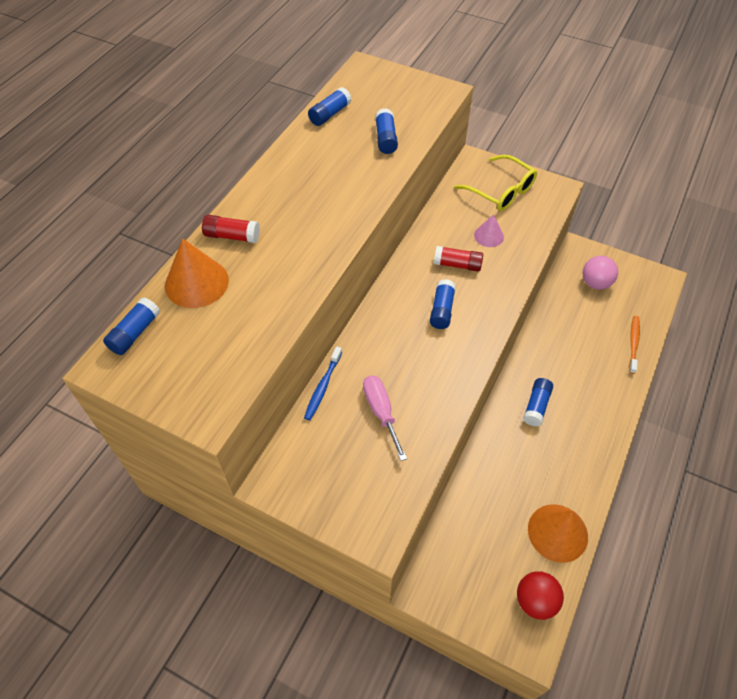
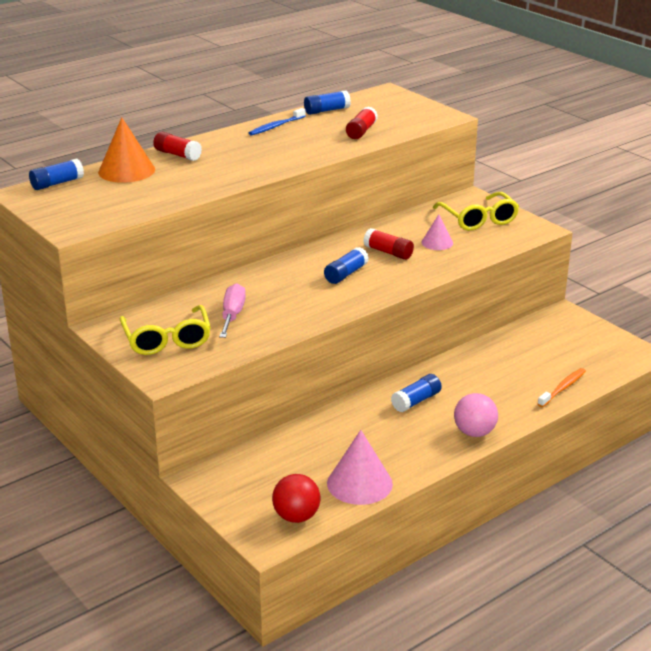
camera: 25 degrees right, 25 degrees down
(323, 387) = (196, 290): blue toothbrush -> blue toothbrush (276, 126)
(345, 476) = (167, 340): none -> yellow glasses
(385, 139) = (361, 131): blue glue stick -> red glue stick
(557, 532) = (359, 483): orange cone -> pink cone
(595, 283) = (560, 339): pink ball -> pink ball (474, 432)

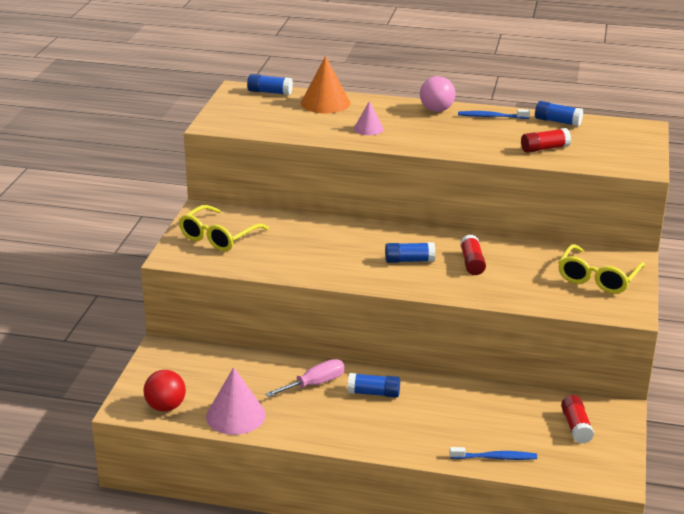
camera: 50 degrees right, 0 degrees up
(177, 155) = (379, 107): red glue stick -> red glue stick (576, 427)
(232, 315) = (283, 245): pink screwdriver -> pink screwdriver (314, 384)
(437, 242) = (524, 276): pink cone -> pink cone (368, 128)
(474, 432) = (368, 439): pink ball -> pink ball (436, 110)
(563, 388) = (495, 458): orange toothbrush -> blue toothbrush

